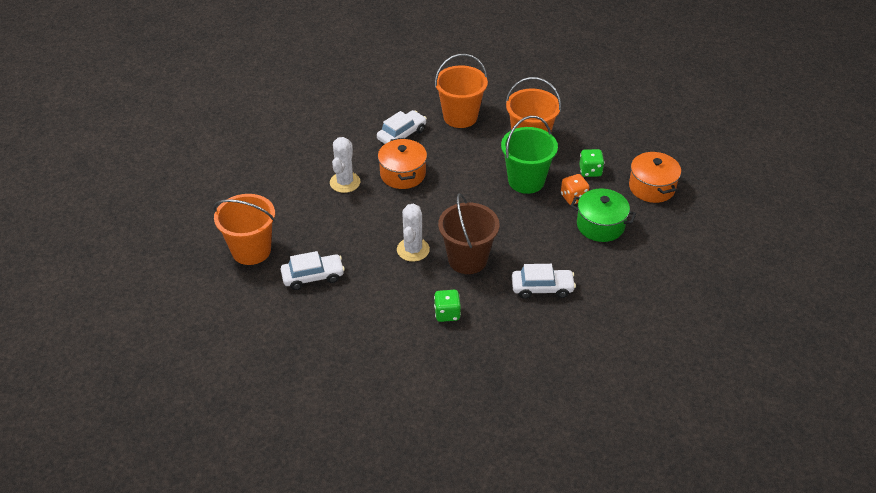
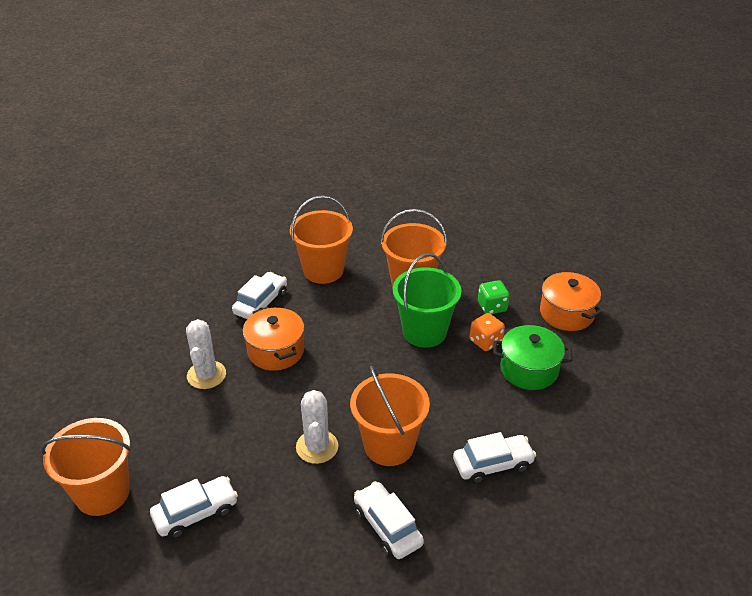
camera: 15 degrees left, 5 degrees down
(447, 313) = (387, 527): green dice -> white car
(467, 259) = (389, 445): brown bucket -> orange bucket

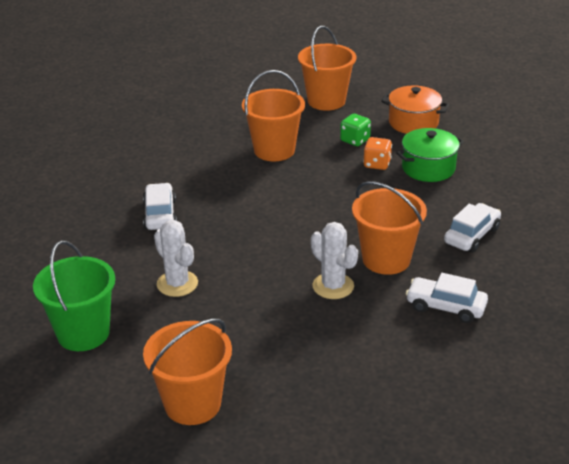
camera: 35 degrees left, 5 degrees down
(196, 513) = (291, 374): white car -> none
(276, 351) = (217, 241): orange pot -> none
(323, 270) = (186, 170): orange bucket -> orange bucket (326, 101)
(424, 332) = (323, 177): green bucket -> green bucket (83, 333)

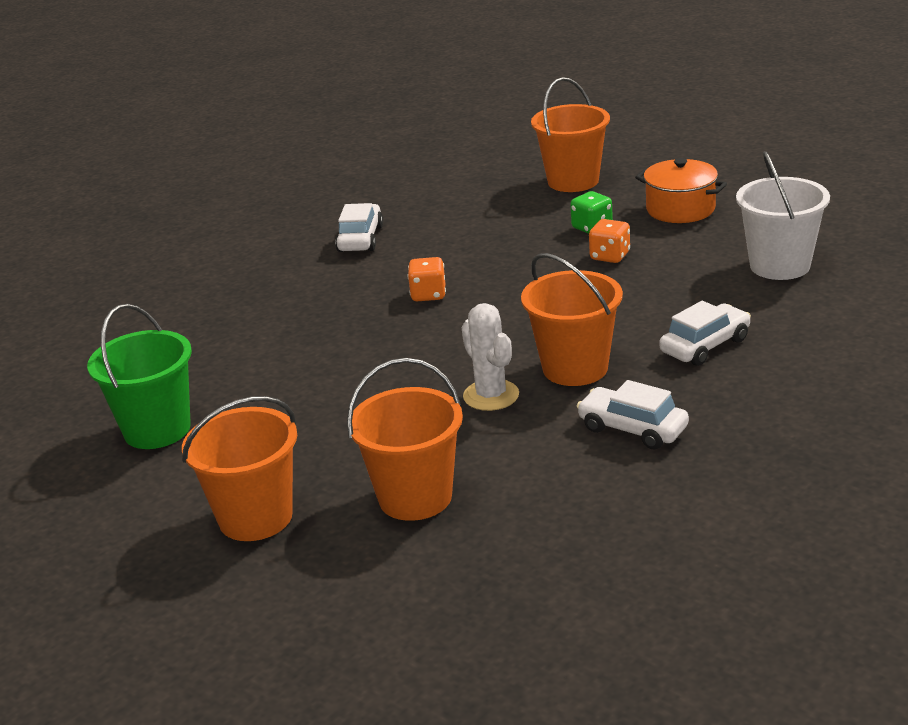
camera: 15 degrees right, 5 degrees down
(160, 215) = (305, 303): white car -> white car (360, 239)
(177, 284) = (294, 382): white cactus -> none
(253, 202) = (428, 295): none -> orange dice
(274, 150) = (480, 236): orange bucket -> orange bucket (415, 497)
(428, 168) = (678, 263): green pot -> none
(500, 167) = (779, 265): none -> white bucket

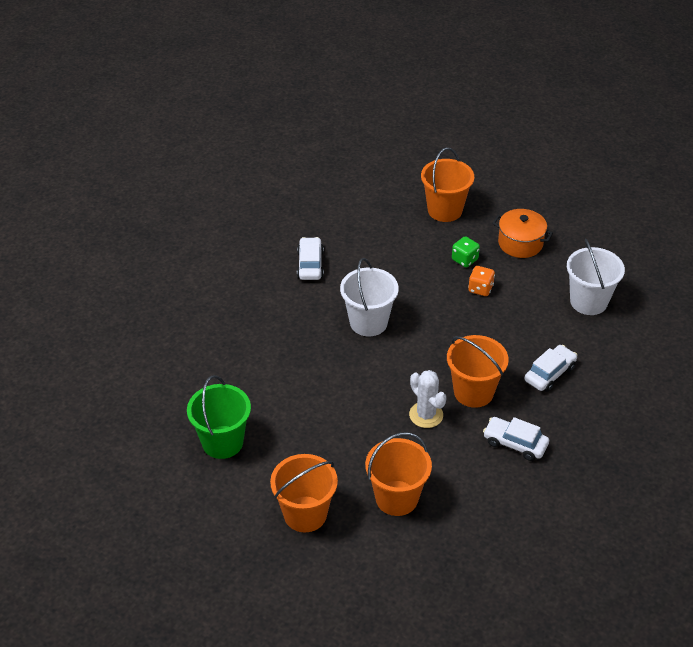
camera: 10 degrees left, 15 degrees up
(428, 295) = (368, 322): orange dice -> white bucket

